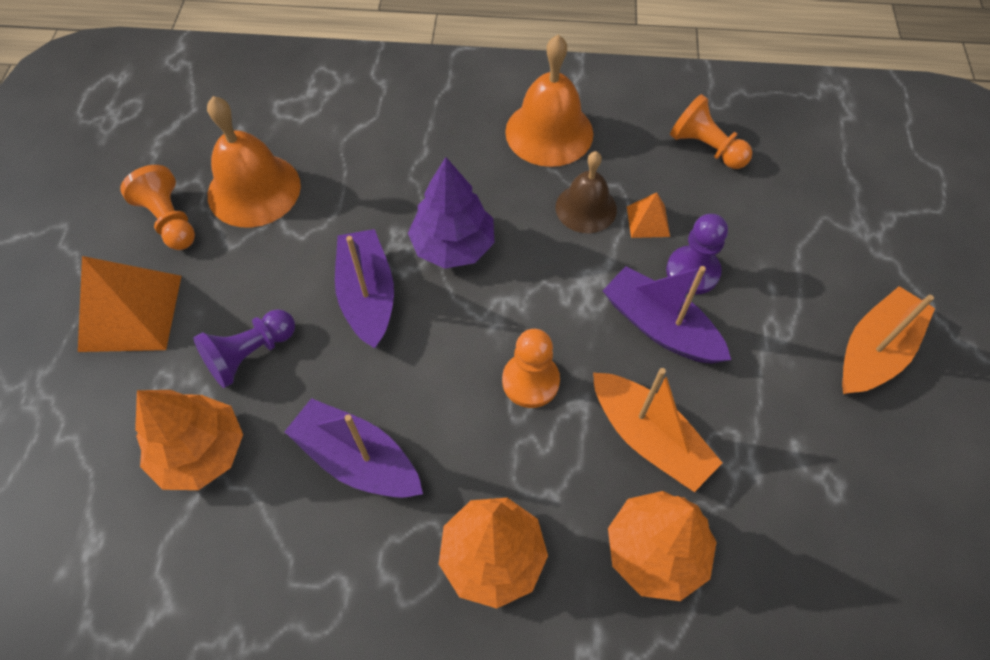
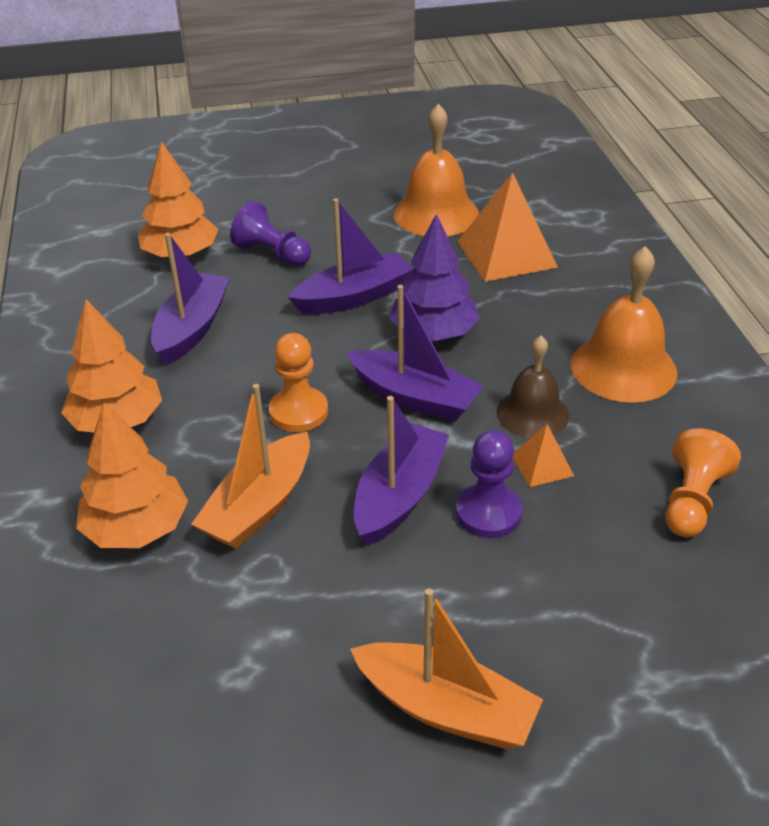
camera: 75 degrees right, 20 degrees down
(131, 312) = (290, 193): orange pyramid -> orange pyramid (506, 254)
(170, 220) = (382, 185): orange pawn -> none
(539, 284) = (414, 397): none -> purple boat

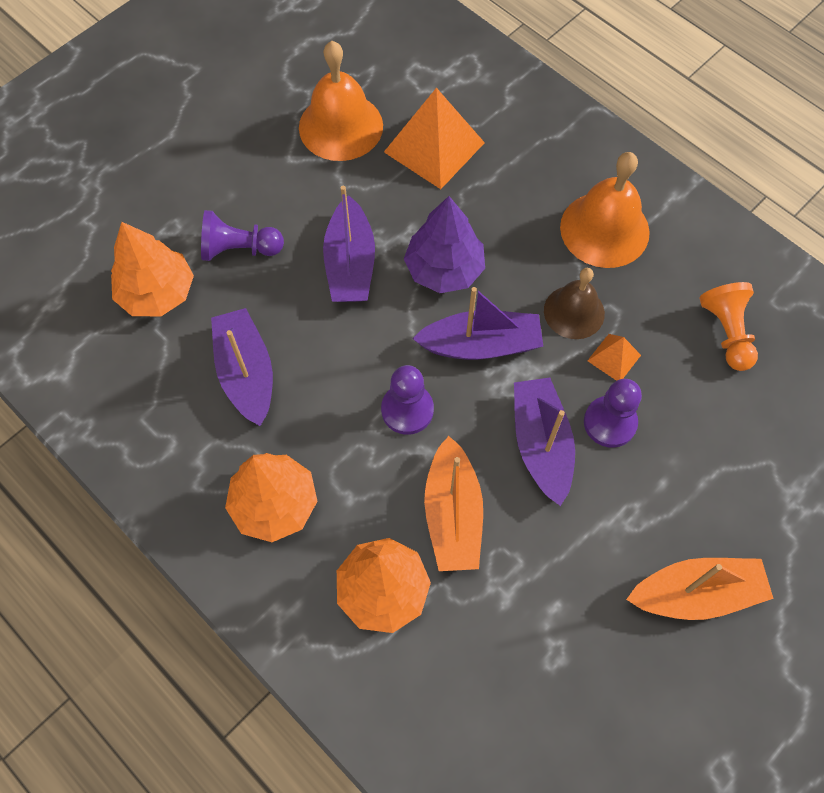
camera: 35 degrees left, 25 degrees up
(298, 412) = (407, 410): orange pawn -> purple pawn
(353, 297) = (350, 263): purple boat -> purple boat turned 150 degrees clockwise

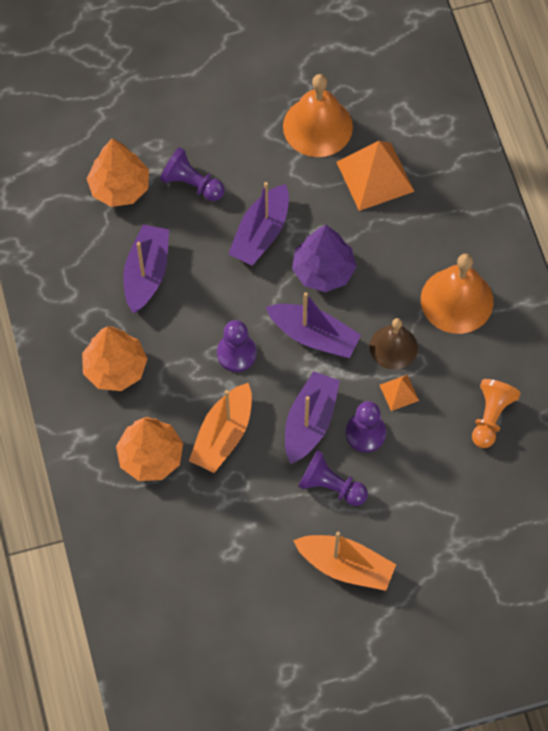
camera: 30 degrees right, 0 degrees up
(614, 506) = (330, 486): none -> purple pawn

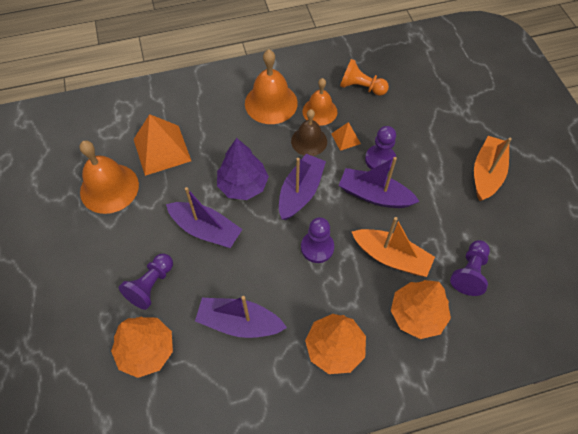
camera: 90 degrees left, 5 degrees down
(330, 486) = (425, 182): purple pawn -> purple pawn (469, 272)
(444, 361) = (319, 111): none -> orange bell

